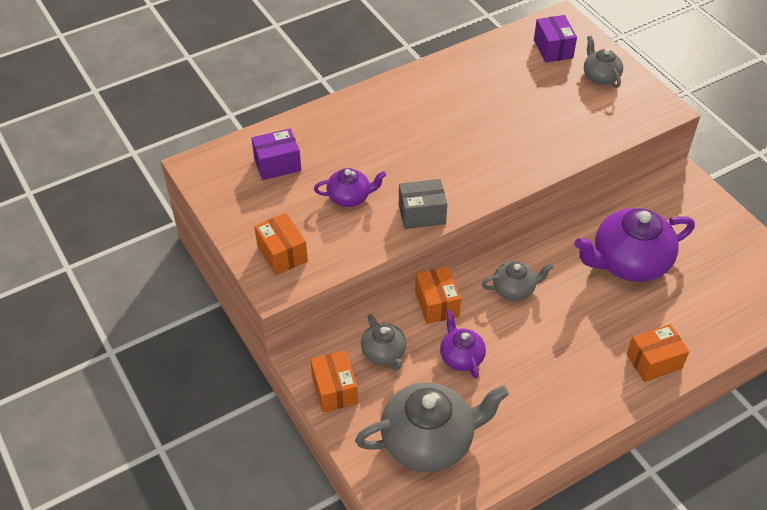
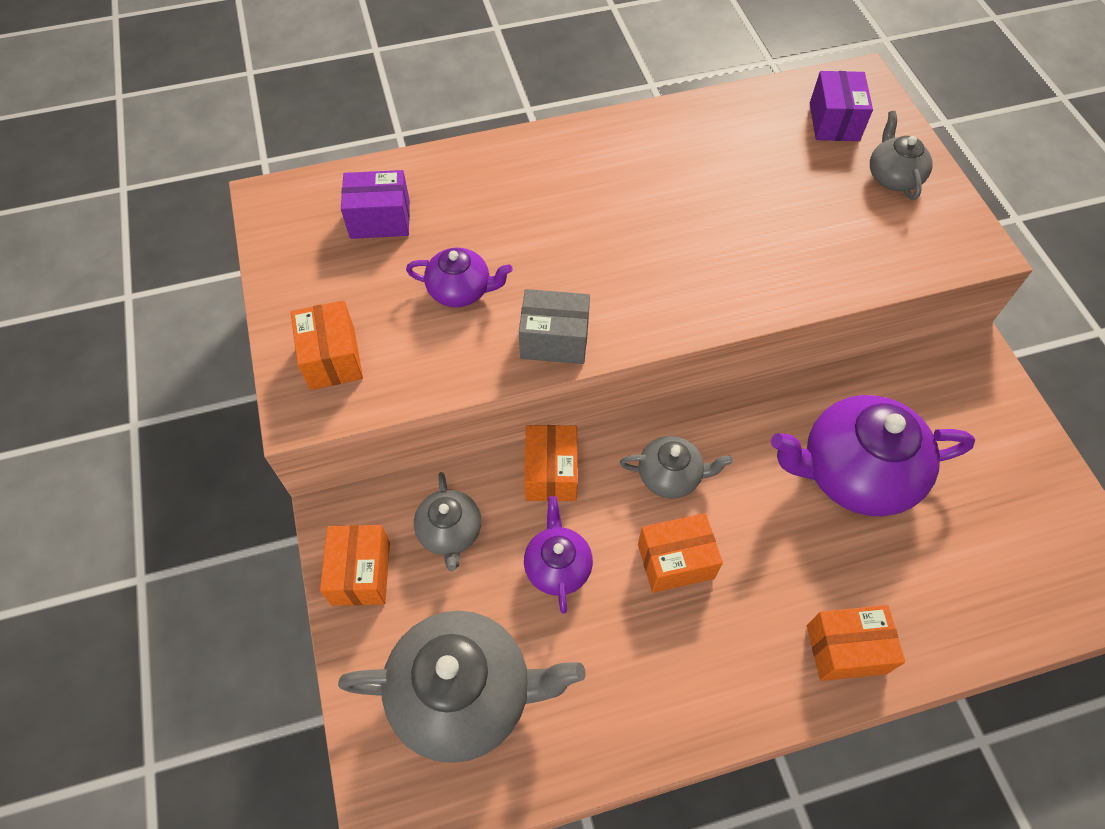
camera: 15 degrees right, 10 degrees up
(534, 337) = (675, 561): none -> orange box

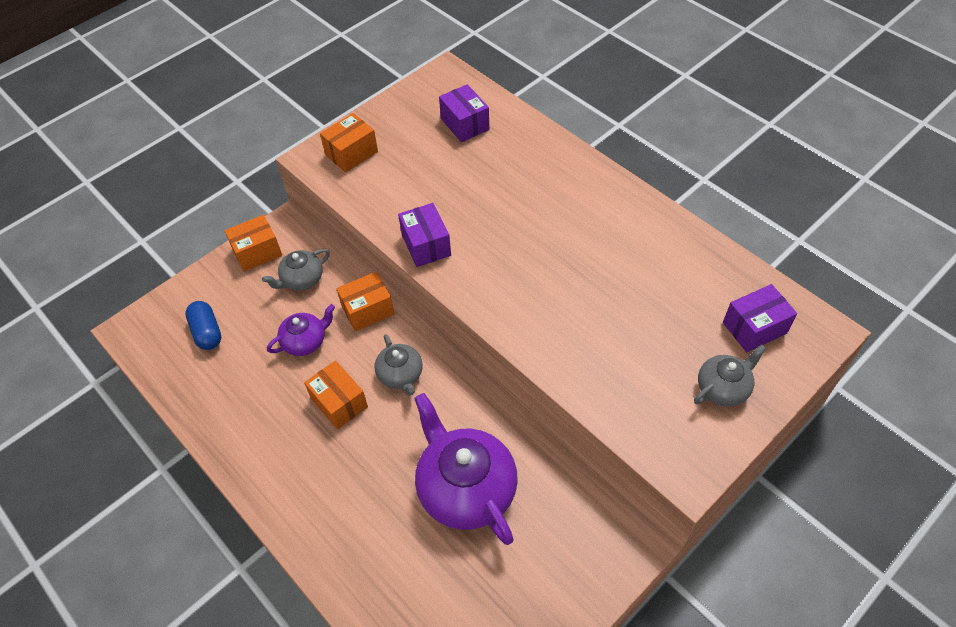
camera: 65 degrees right, 5 degrees down
(461, 290) = (435, 185): purple teapot -> none
(464, 693) = (207, 332): grey teapot -> blue capsule
(554, 340) = (426, 245): grey box -> purple box
(846, 649) = (322, 527): orange box -> none

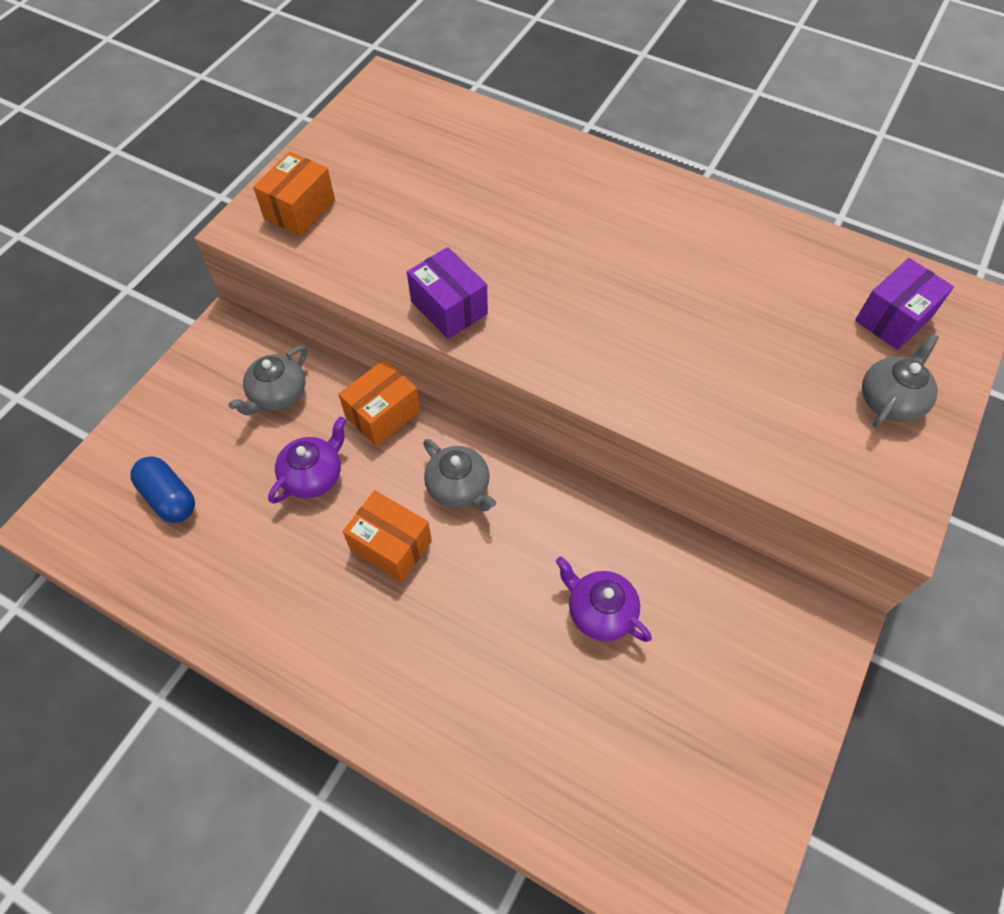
camera: 20 degrees left, 5 degrees up
(257, 252) = (201, 373): orange box -> none
(465, 124) = (437, 143): purple box -> none
(465, 488) = (600, 611): purple teapot -> purple teapot, size x0.52

